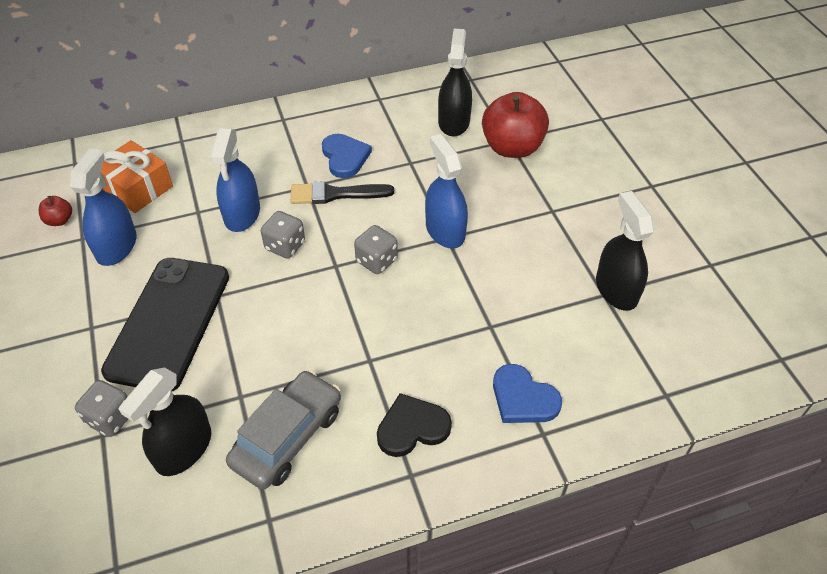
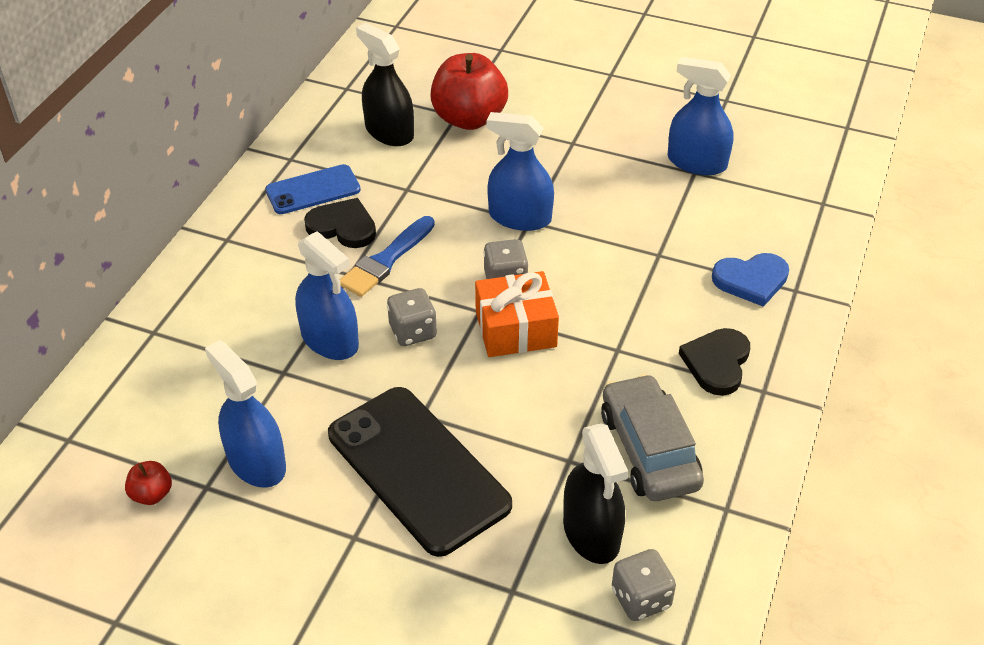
camera: 50 degrees left, 5 degrees down
(111, 418) = (497, 574): grey dice -> grey dice (641, 598)
(137, 188) = (184, 403): orange gift -> orange gift (515, 329)
(336, 194) = (386, 260): black brush -> blue brush
(345, 157) = (343, 226): blue heart -> black heart
(362, 125) = (313, 190): none -> blue phone
(616, 289) = (697, 162): black spray bottle -> blue spray bottle

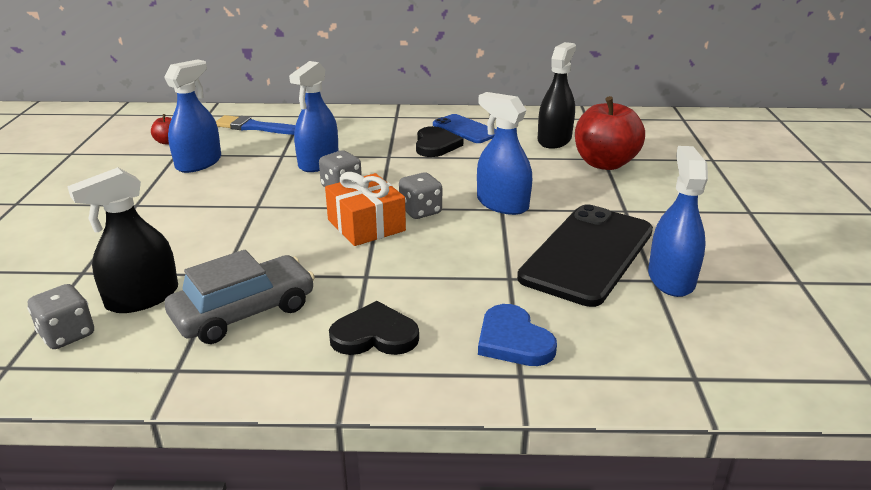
camera: 70 degrees right, 15 degrees down
(386, 260) = (411, 165): blue brush -> blue brush (255, 127)
(418, 469) = (201, 214): black phone -> black phone (587, 254)
(520, 217) = (502, 204): blue spray bottle -> blue spray bottle turned 45 degrees counterclockwise

